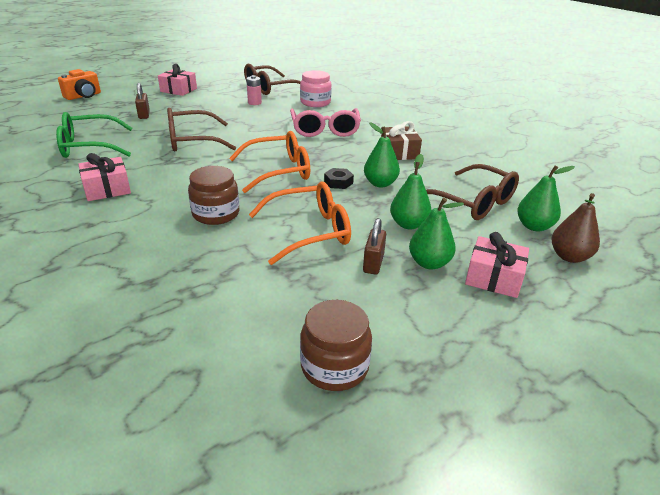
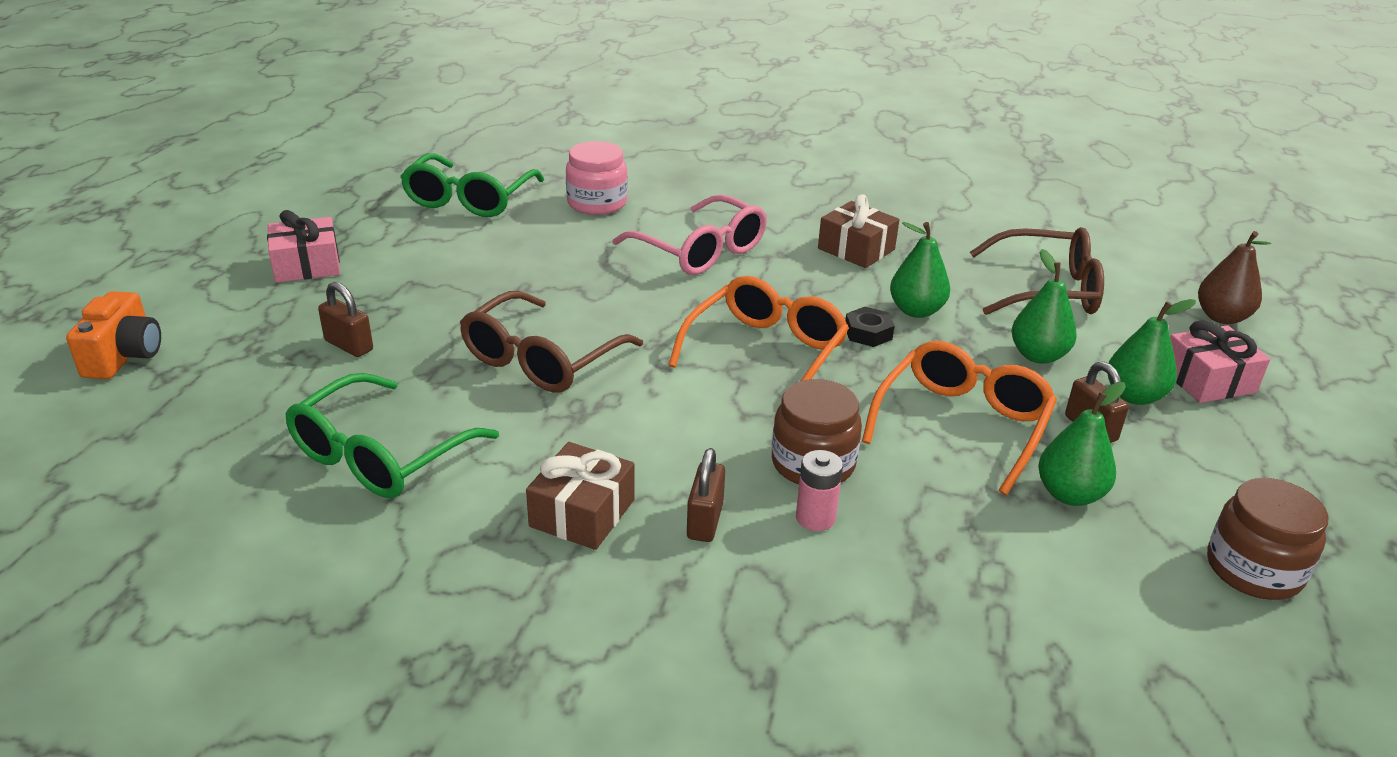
camera: 40 degrees left, 0 degrees up
(107, 189) = (582, 513): pink gift -> brown gift
(138, 211) = (705, 521): none -> brown padlock
(254, 103) = (500, 240): pink battery -> pink battery (815, 518)
(269, 88) = (469, 199): brown glasses -> green glasses
(534, 226) = (1143, 294): green pear -> green pear (1069, 494)

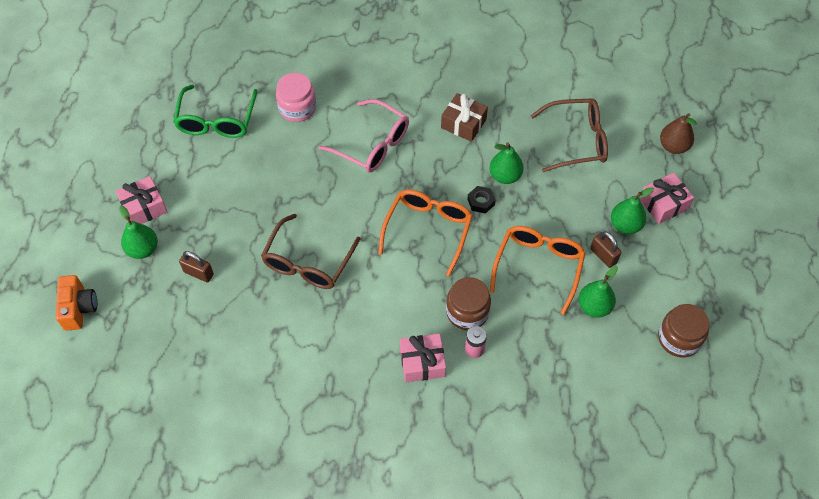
camera: 10 degrees left, 25 degrees up
(379, 455) = (249, 353): green glasses -> none
(582, 513) = (362, 370): brown gift -> none
(705, 521) = (422, 362): brown padlock -> pink gift
(1038, 355) = (574, 202): green pear -> green pear (143, 249)

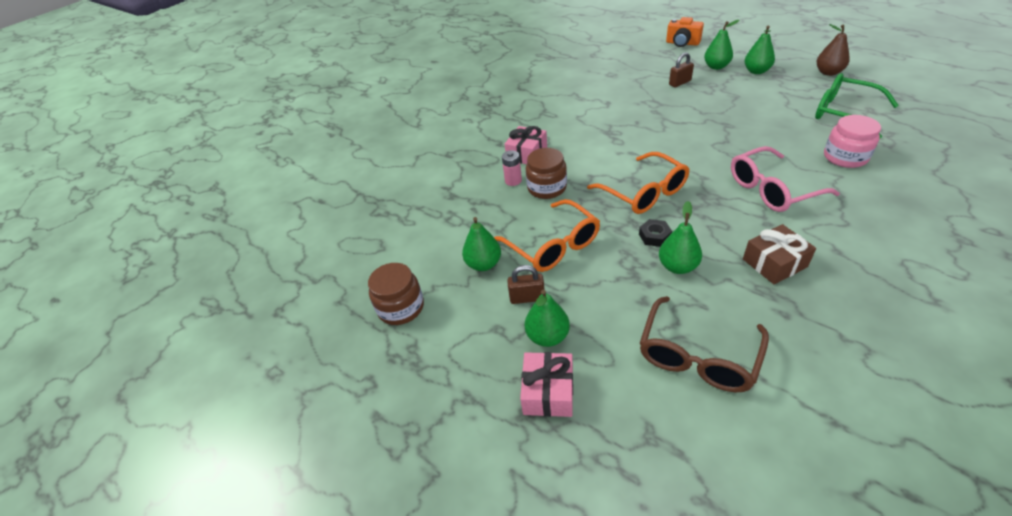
camera: 130 degrees right, 15 degrees down
(144, 207) = (756, 71): pink gift -> green pear
(308, 262) = (655, 126): brown glasses -> none
(673, 146) = (630, 467): brown pear -> brown pear (828, 72)

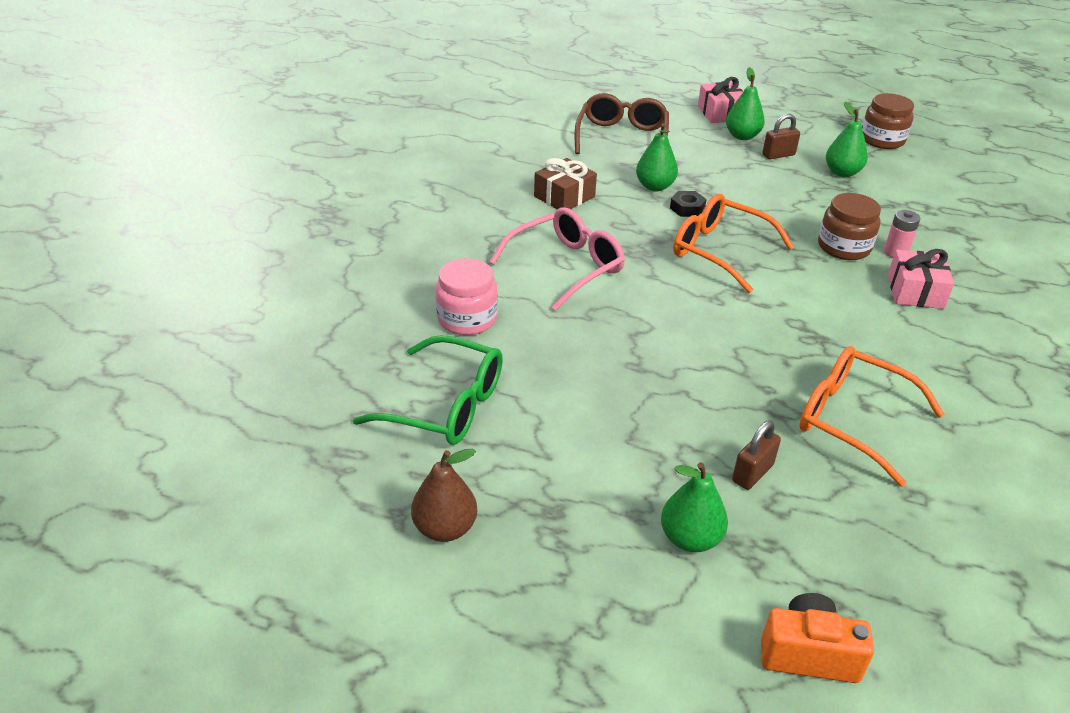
camera: 155 degrees right, 5 degrees down
(553, 245) = (786, 192): orange glasses -> orange glasses (852, 420)
(756, 71) = (598, 525): green pear -> none

